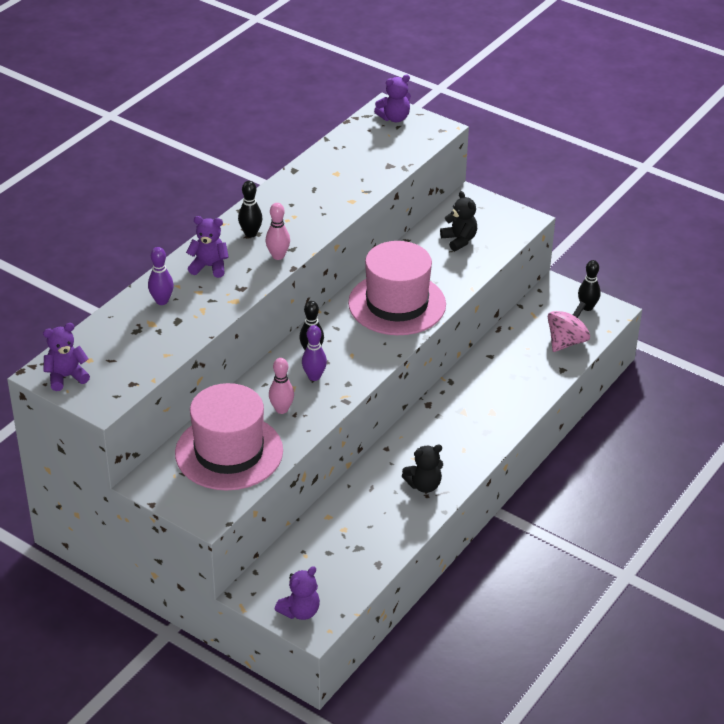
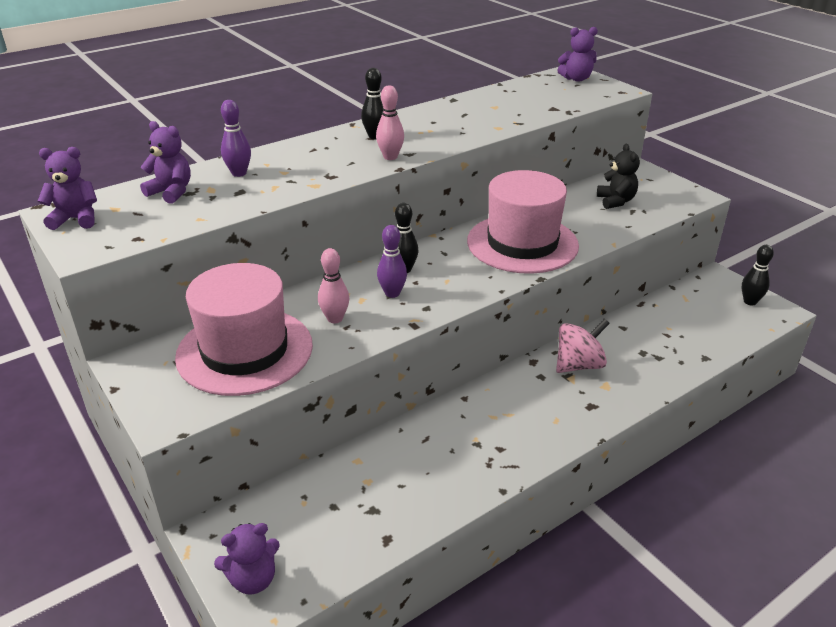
camera: 20 degrees right, 5 degrees down
(209, 267) = (312, 154): purple teddy bear -> purple teddy bear (171, 192)
(424, 485) = (490, 451): black teddy bear -> none
(566, 342) = (717, 330): pink spinning top -> pink spinning top (578, 365)

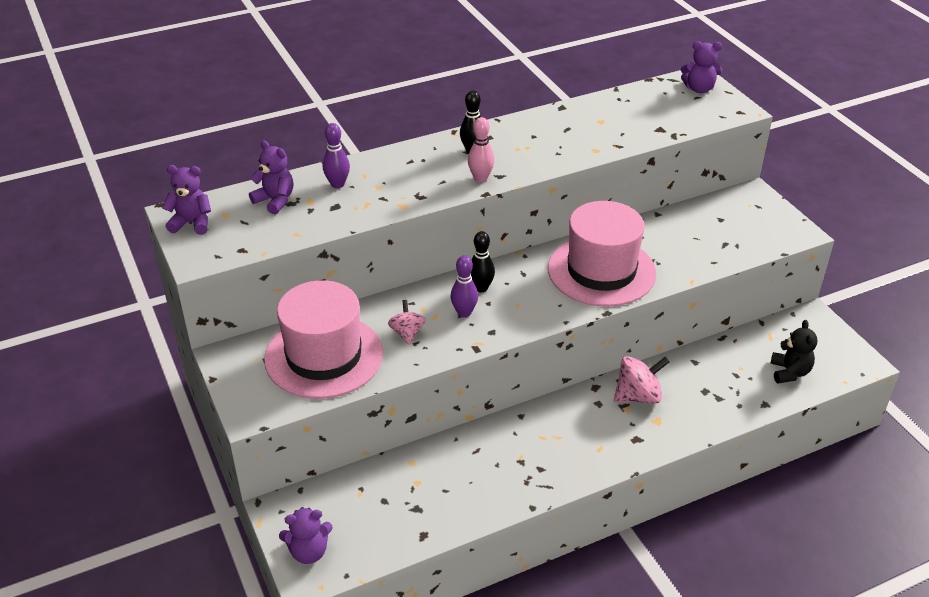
camera: 10 degrees right, 5 degrees up
(335, 318) = (407, 333): pink bowling pin -> pink spinning top
(615, 201) = (712, 230): black teddy bear -> black teddy bear (789, 372)
(750, 301) = (835, 348): black bowling pin -> none

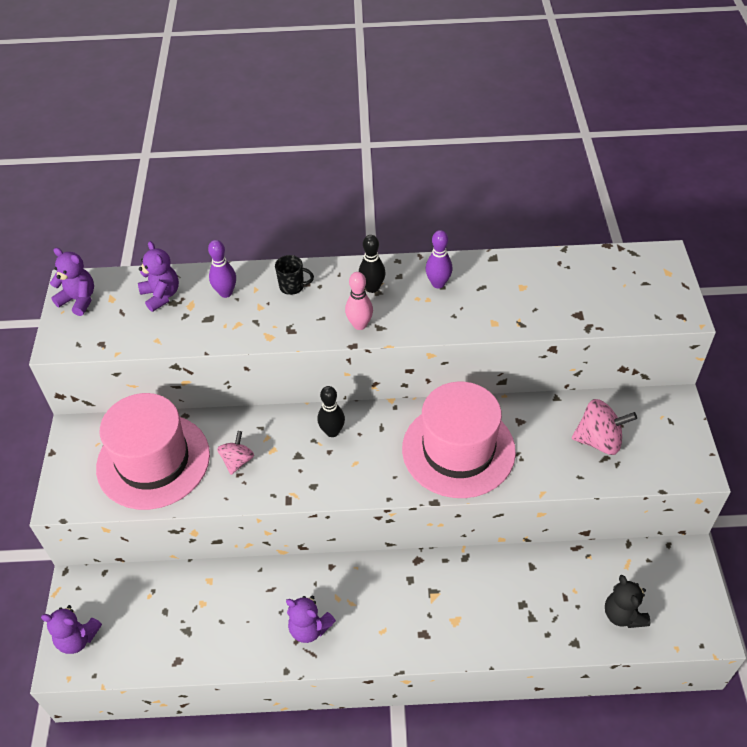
camera: 25 degrees right, 10 degrees up
(398, 166) = (292, 286): none -> black mug
(464, 313) = (301, 455): purple bowling pin -> purple bowling pin (438, 283)
(638, 396) = (452, 586): pink spinning top -> pink spinning top (599, 440)
(699, 89) = (654, 273): purple teddy bear -> purple teddy bear (309, 628)
(789, 372) = (623, 615): black teddy bear -> black teddy bear turned 135 degrees clockwise

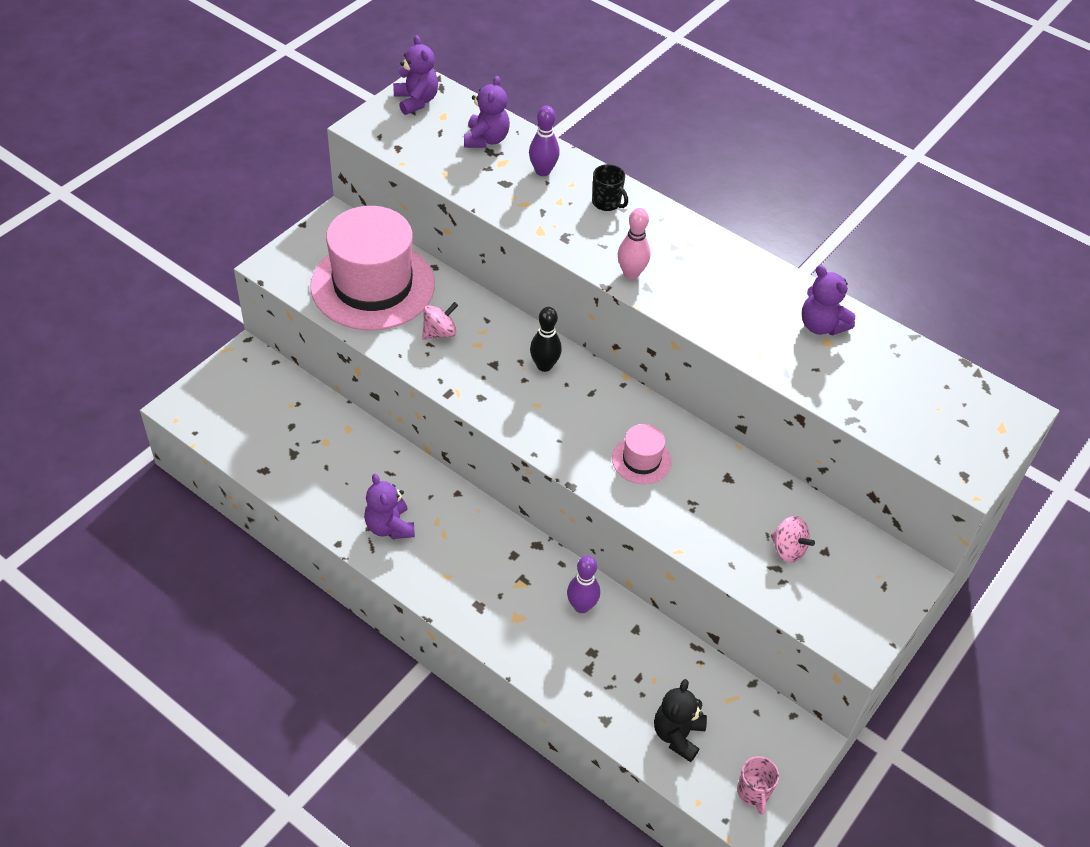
camera: 35 degrees right, 0 degrees up
(77, 638) = (209, 396): purple teddy bear -> purple teddy bear (821, 325)
(372, 288) = (678, 250): black bowling pin -> none
(438, 283) = (746, 286): purple bowling pin -> purple bowling pin (581, 606)
(458, 450) = (641, 460): pink hat -> pink hat, size x0.44
(599, 440) = (788, 549): pink spinning top -> pink spinning top, size x0.64
(698, 613) = (753, 792): none -> pink mug

